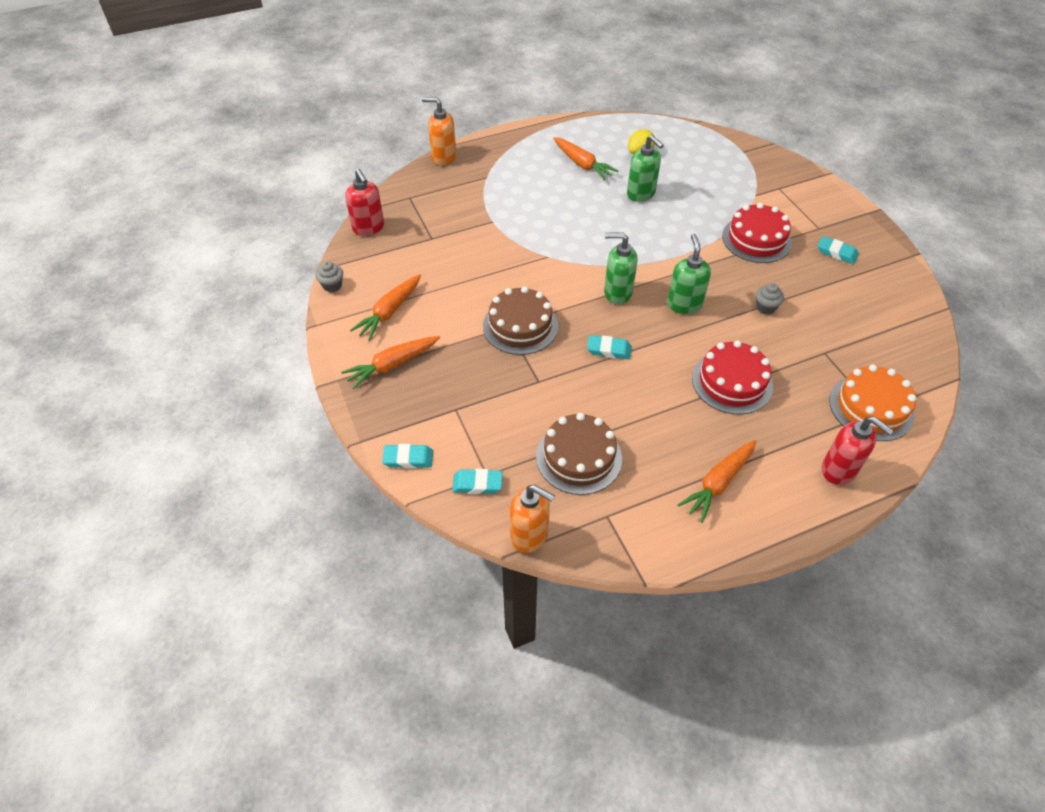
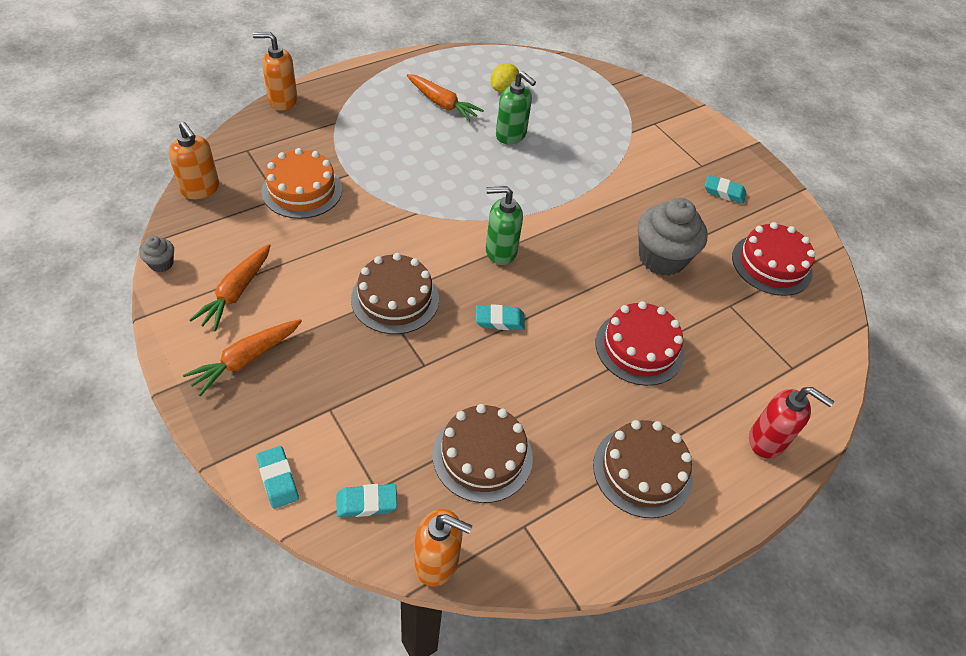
camera: 15 degrees left, 0 degrees up
(368, 228) = (200, 189): red soap dispenser -> orange soap dispenser
(408, 458) = (278, 479): turquoise eraser -> turquoise eraser turned 75 degrees clockwise
(684, 304) = (575, 260): green soap dispenser -> none
(718, 483) = (642, 471): orange carrot -> brown cake
(756, 239) = (640, 181): red cake -> red cake (771, 264)
(765, 307) = (661, 258): grey cupcake -> grey cupcake, size x2.24
(871, 407) = (787, 364): orange cake -> orange cake (302, 190)

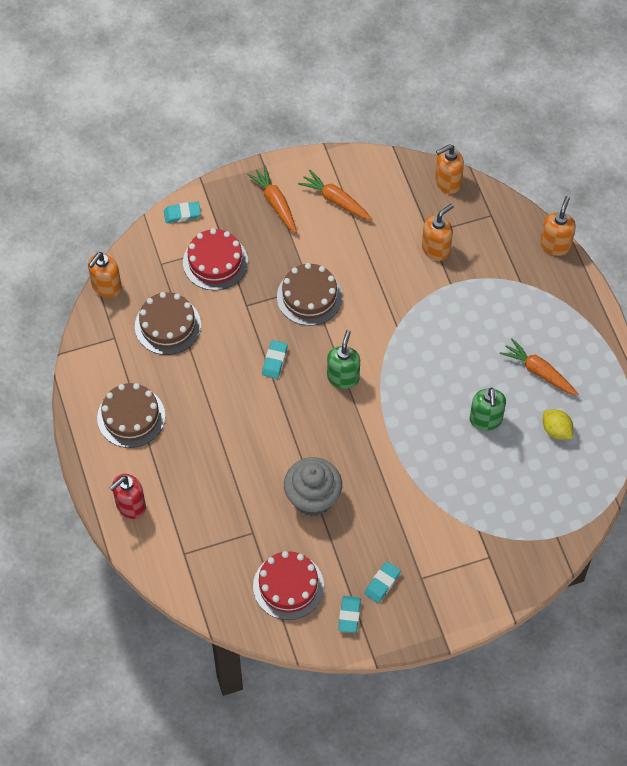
camera: 110 degrees right, 10 degrees up
(161, 263) = (372, 158): grey cupcake -> none
(302, 190) = (436, 249): orange cake -> orange soap dispenser
(366, 502) = (154, 257): turquoise eraser -> turquoise eraser (349, 615)
(442, 104) = (539, 372): orange carrot -> orange carrot turned 75 degrees clockwise
(511, 135) = (485, 420): green soap dispenser -> green soap dispenser turned 60 degrees counterclockwise
(639, 348) = (228, 449): red cake -> red cake (215, 262)

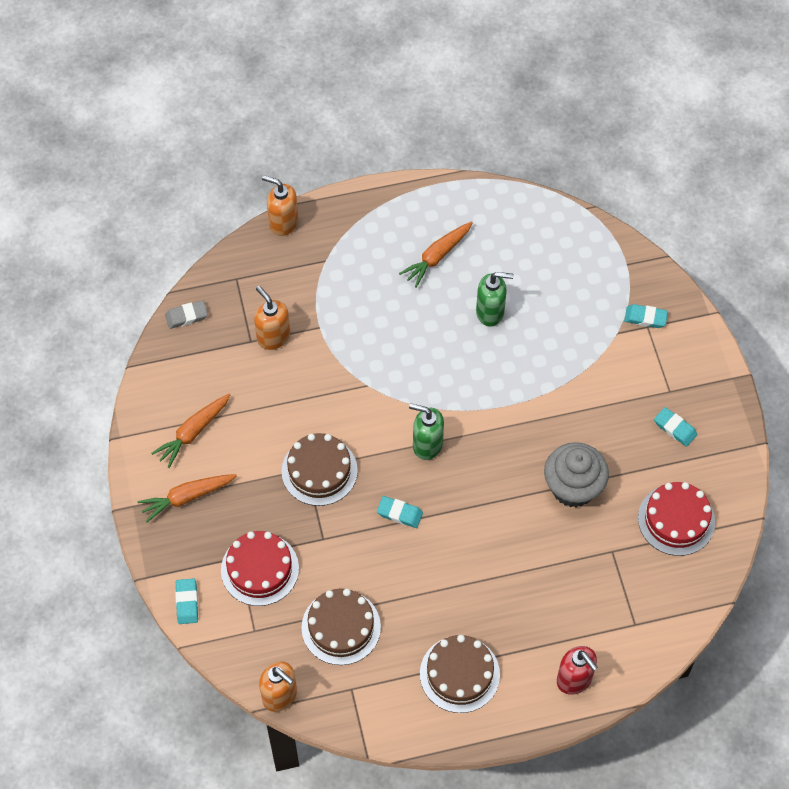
camera: 85 degrees left, 0 degrees up
(349, 615) = (710, 463): turquoise eraser -> turquoise eraser (645, 318)
(447, 182) = (186, 316): orange soap dispenser -> grey eraser
(556, 430) = (507, 249): yellow lemon -> none

